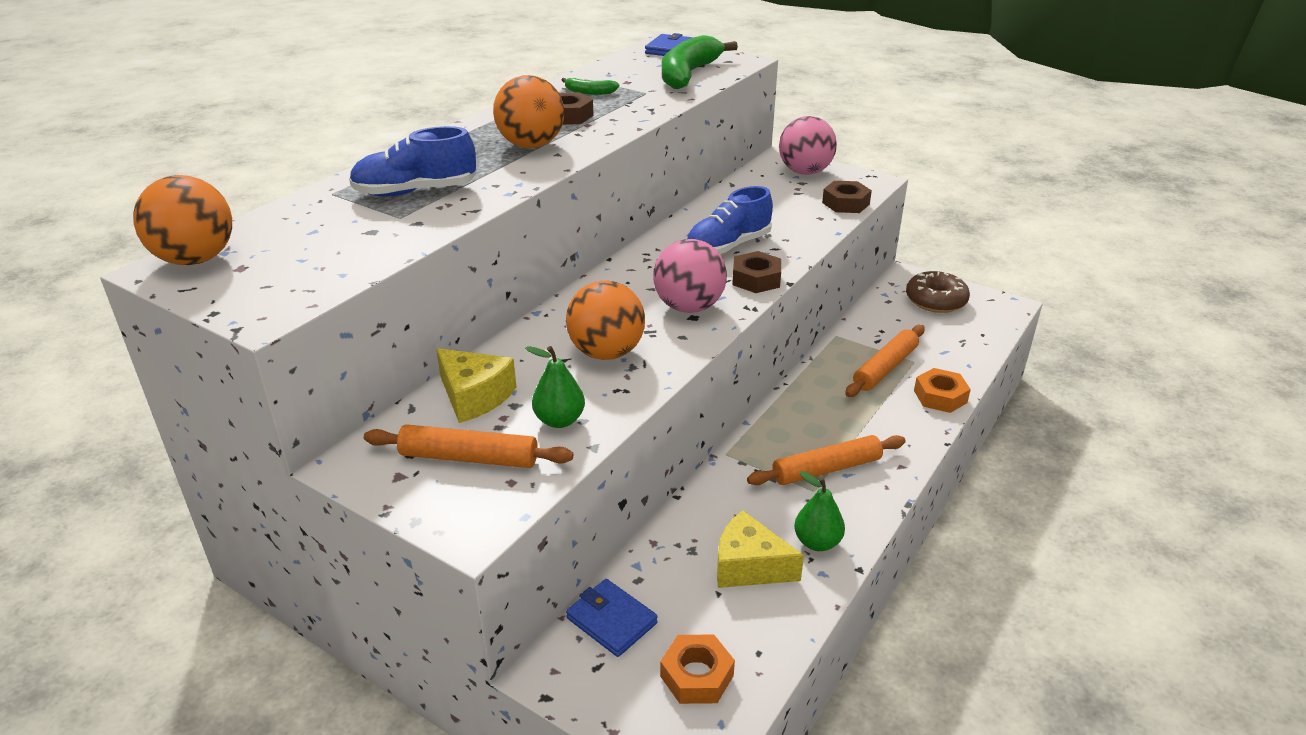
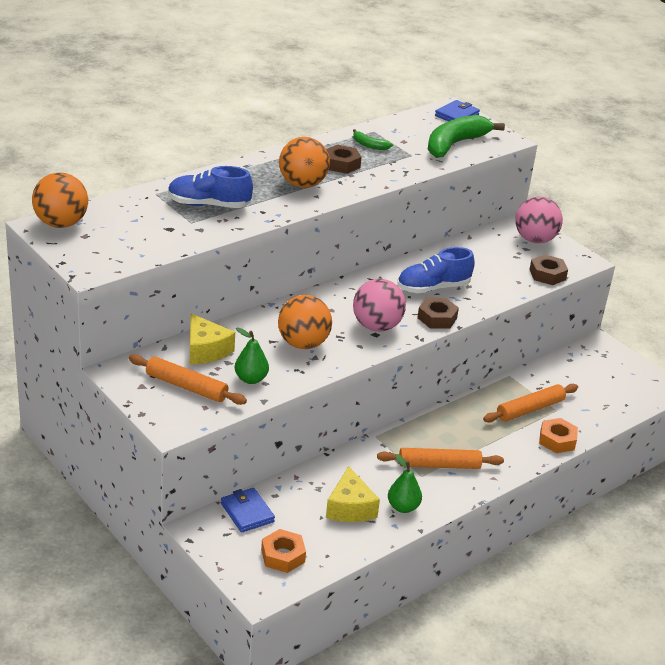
camera: 15 degrees right, 0 degrees up
(749, 566) = (350, 508): yellow cheese -> yellow cheese turned 135 degrees counterclockwise
(935, 300) = (608, 369): brown donut -> none

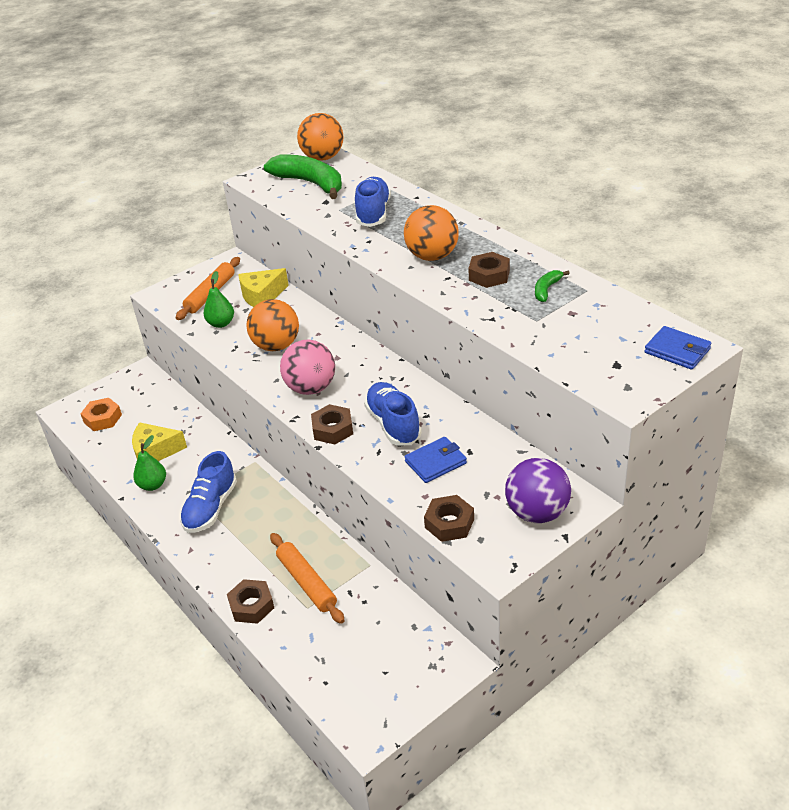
camera: 95 degrees right, 5 degrees up
(247, 512) = (155, 395): blue wallet -> blue wallet (435, 462)
(439, 465) = (211, 508): orange rolling pin -> blue shoe
(455, 144) = (585, 352): green banana -> green banana (310, 183)
(534, 240) = (537, 513): pink ball -> purple ball
(557, 440) = (251, 606): orange nut -> brown nut

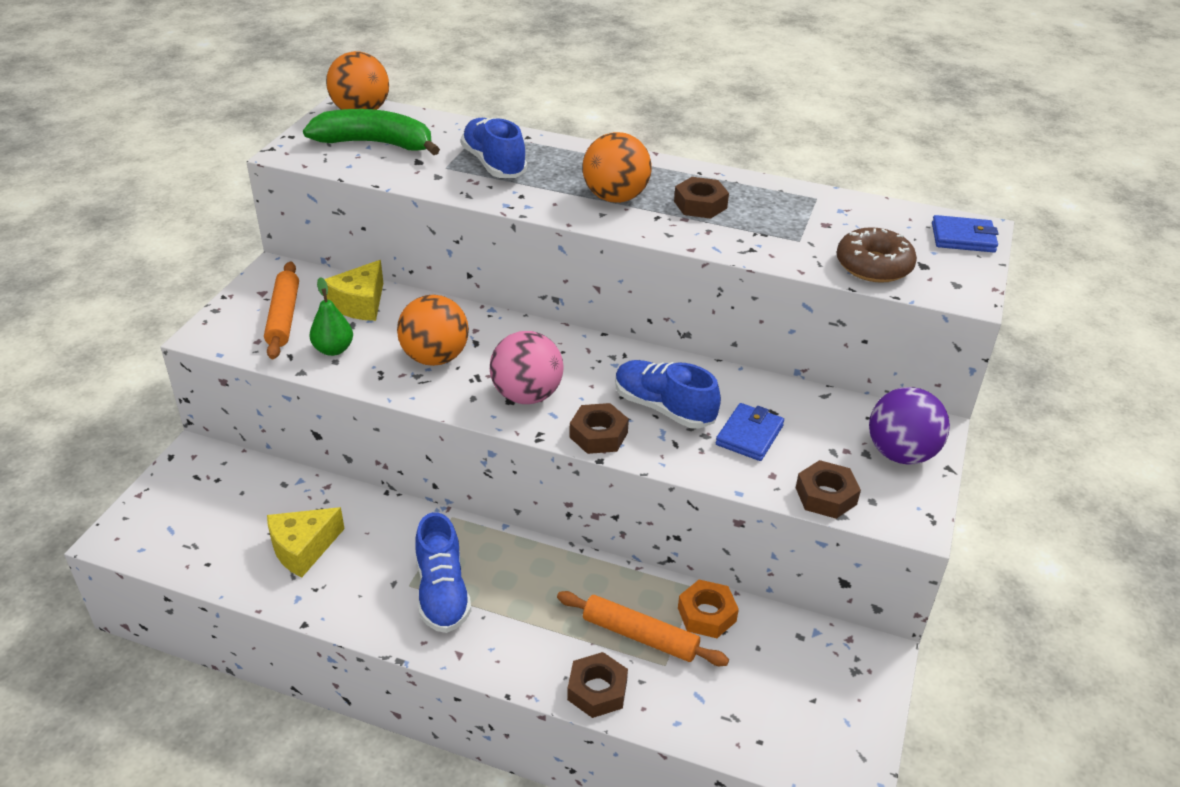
camera: 35 degrees left, 0 degrees up
(103, 418) = (185, 530): orange nut -> orange nut (707, 614)
(153, 485) = (336, 592): green pear -> none
(546, 289) = (776, 206): green banana -> none
(574, 355) = (873, 266): none -> brown donut

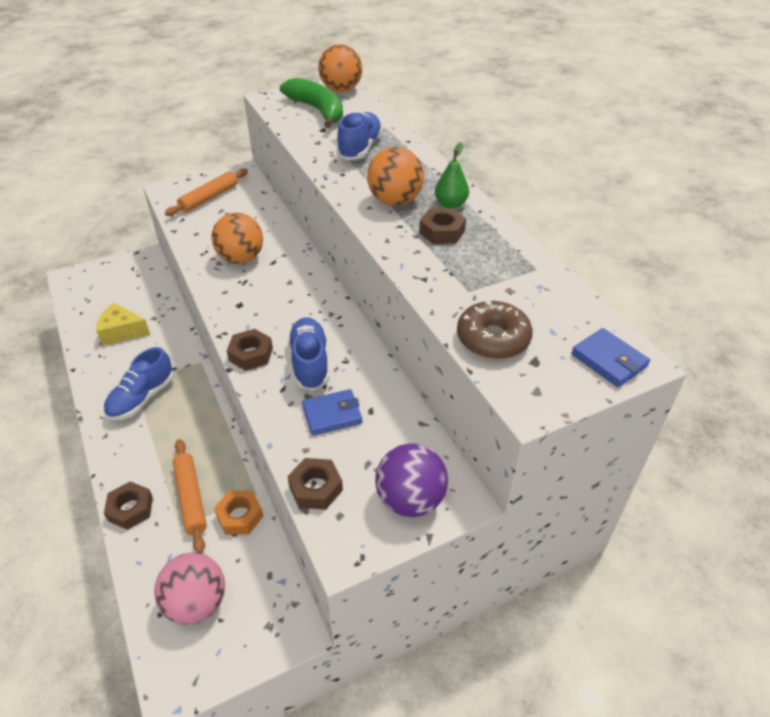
camera: 45 degrees right, 5 degrees up
(333, 349) = (204, 227): green pear -> green pear (450, 204)
(359, 303) = (252, 209): yellow cheese -> none
(526, 395) = (251, 307): pink ball -> pink ball (197, 603)

